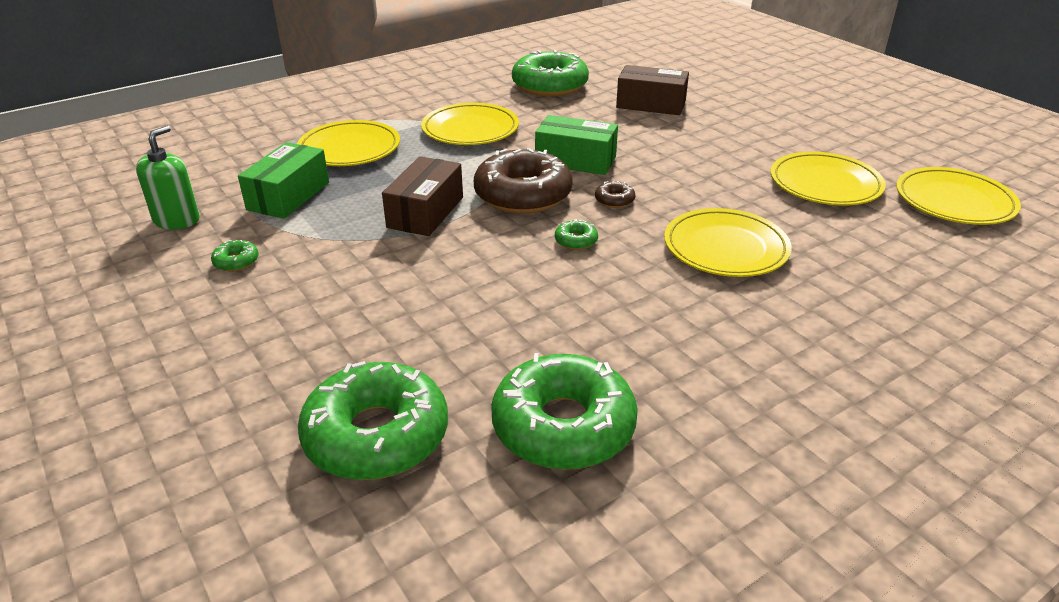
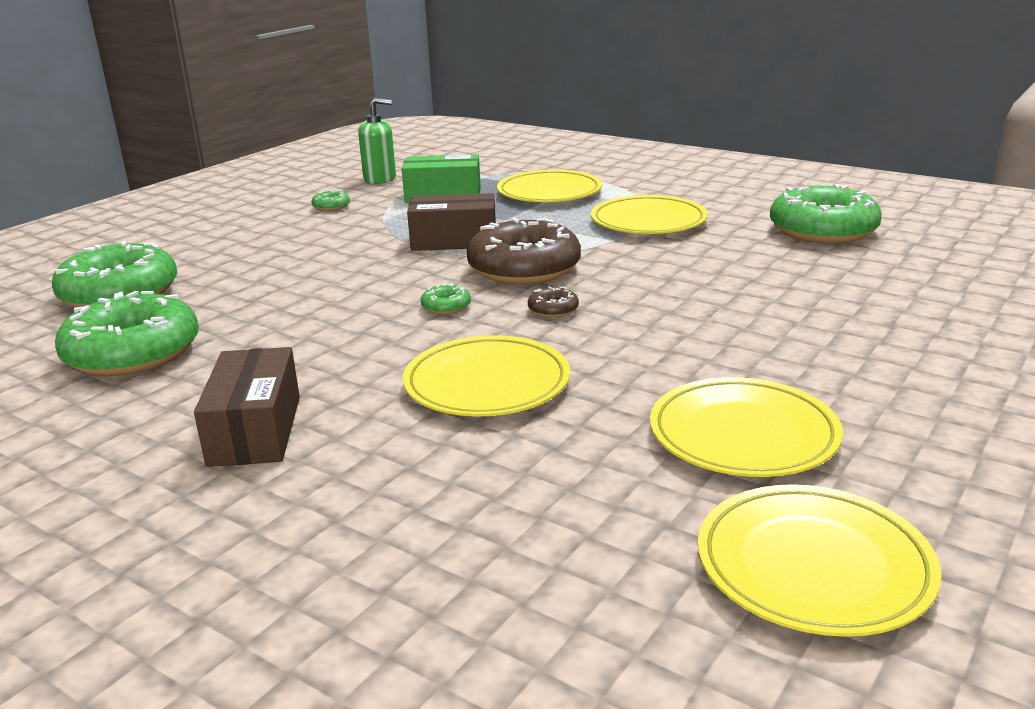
camera: 70 degrees right, 10 degrees down
(575, 160) = (631, 276): green box -> none
(651, 104) = (855, 288): brown box -> brown box (255, 430)

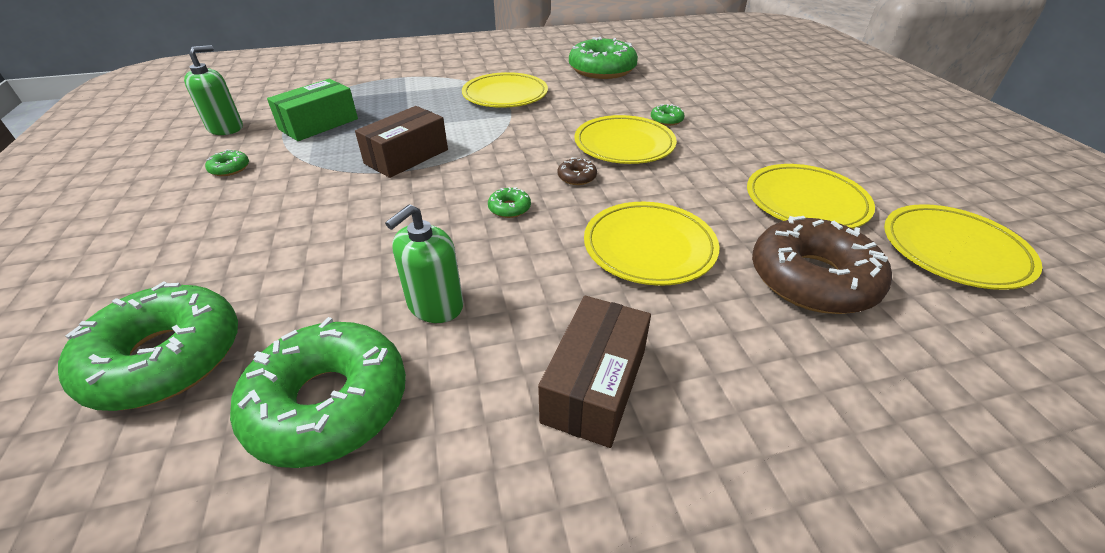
camera: 50 degrees left, 15 degrees up
(255, 430) = (595, 385): brown box -> brown box turned 75 degrees clockwise
(272, 338) = (435, 305): none -> green soap dispenser
(524, 268) = (499, 157): brown donut -> brown donut (812, 279)
(549, 192) = (398, 95): yellow plate -> yellow plate (624, 144)
(775, 302) = (666, 120): none -> green donut

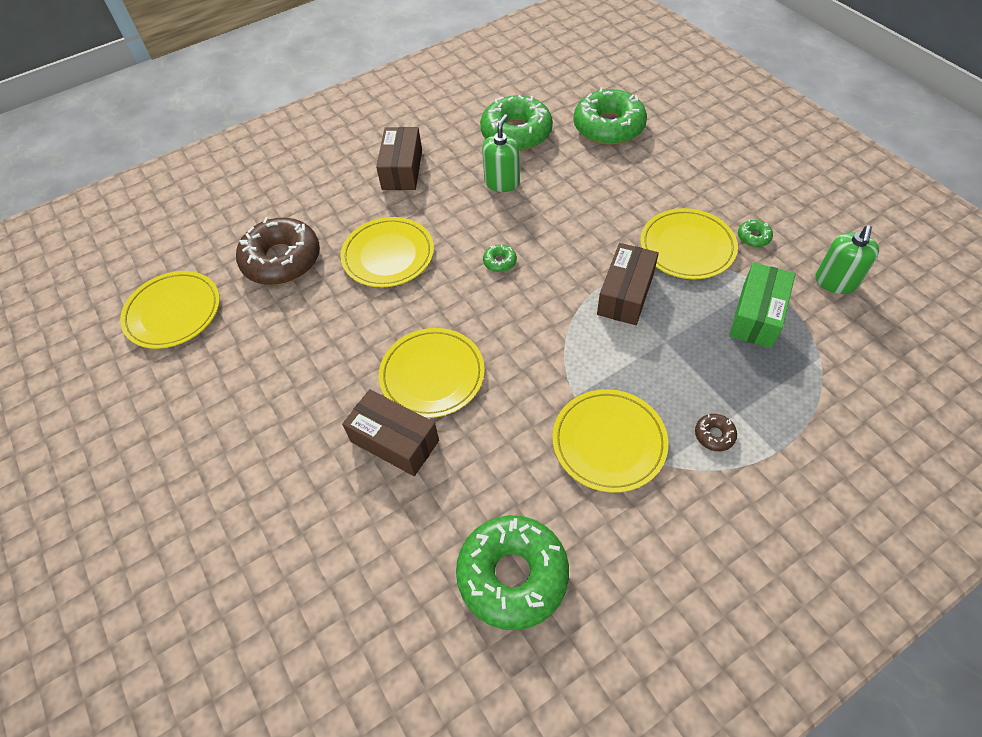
camera: 165 degrees right, 15 degrees up
(577, 177) = (462, 312): brown donut -> brown donut (714, 435)
(666, 120) = (394, 441): green donut -> brown box
(806, 202) = (266, 337): yellow plate -> yellow plate (687, 247)

